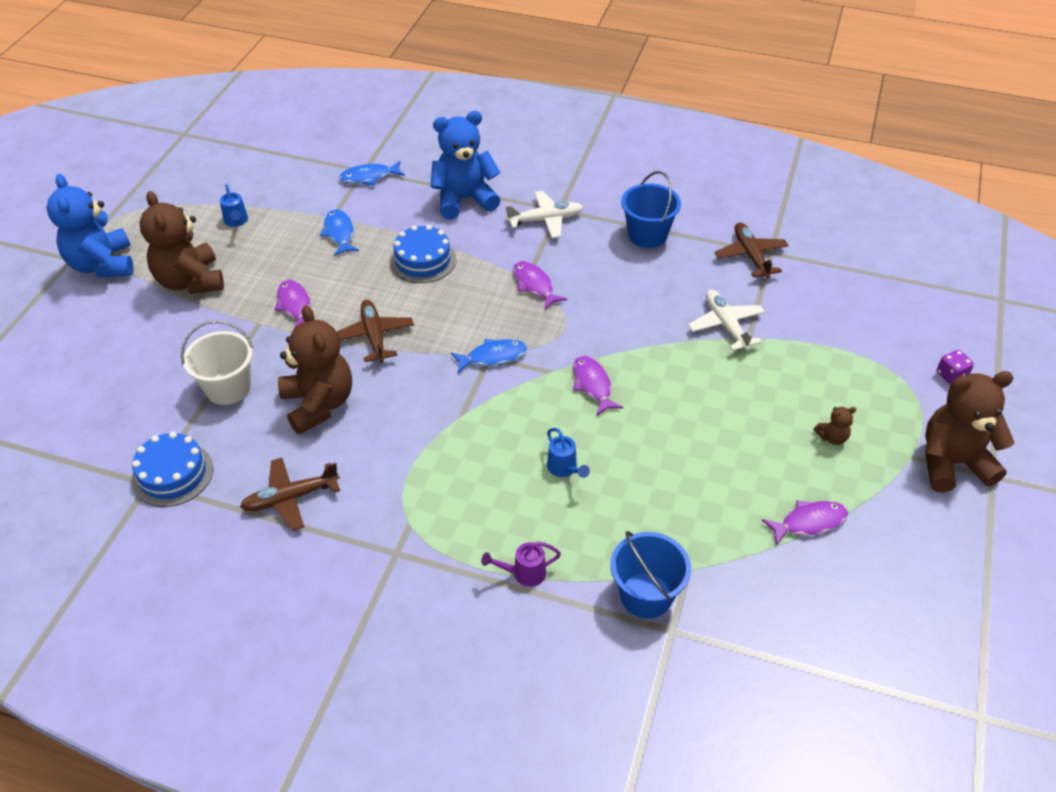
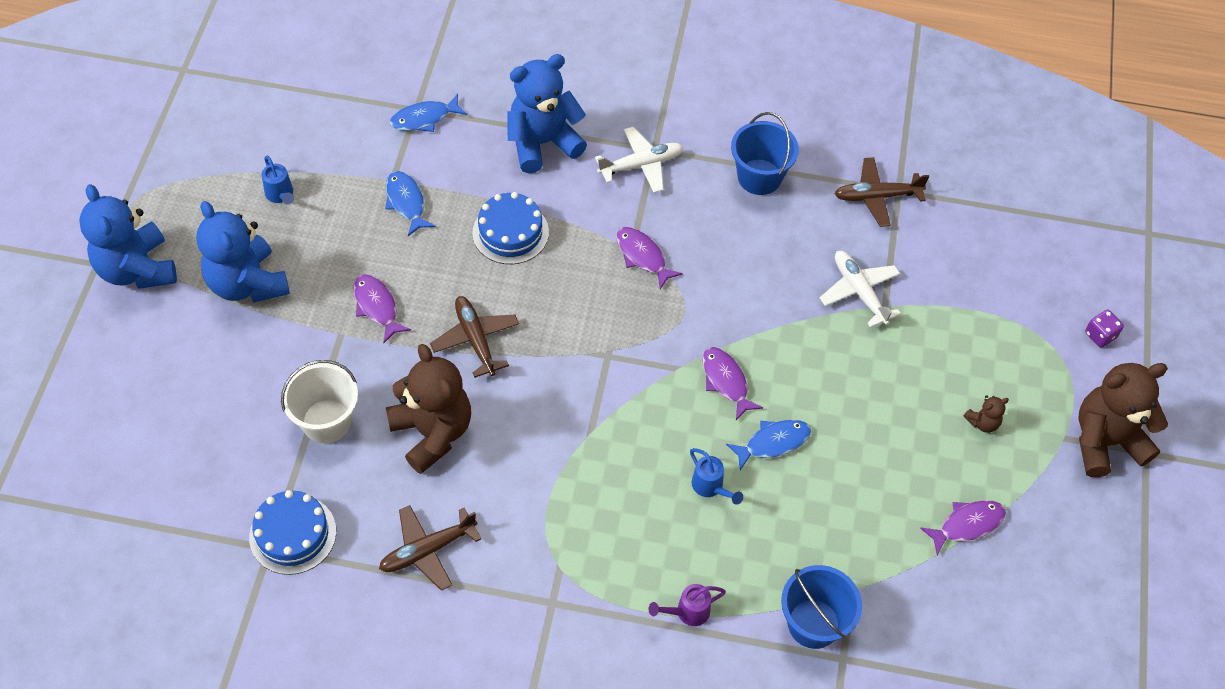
camera: 10 degrees left, 10 degrees up
(190, 281) = (247, 283): brown teddy bear -> blue teddy bear
(493, 357) = (612, 355): blue fish -> blue fish (773, 443)
(750, 256) = (877, 197): brown plane -> brown plane turned 75 degrees counterclockwise

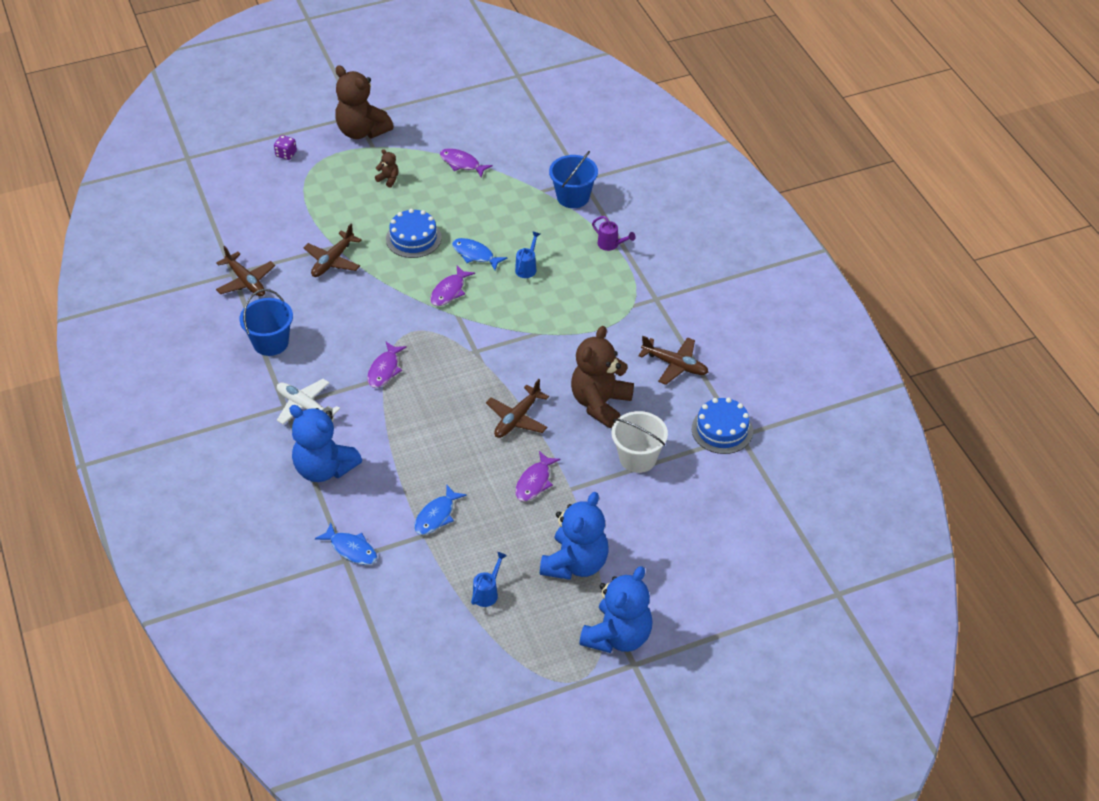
camera: 120 degrees left, 10 degrees down
(510, 232) = (418, 445): blue cake -> blue cake (413, 238)
(859, 292) = (333, 261): white plane -> brown plane

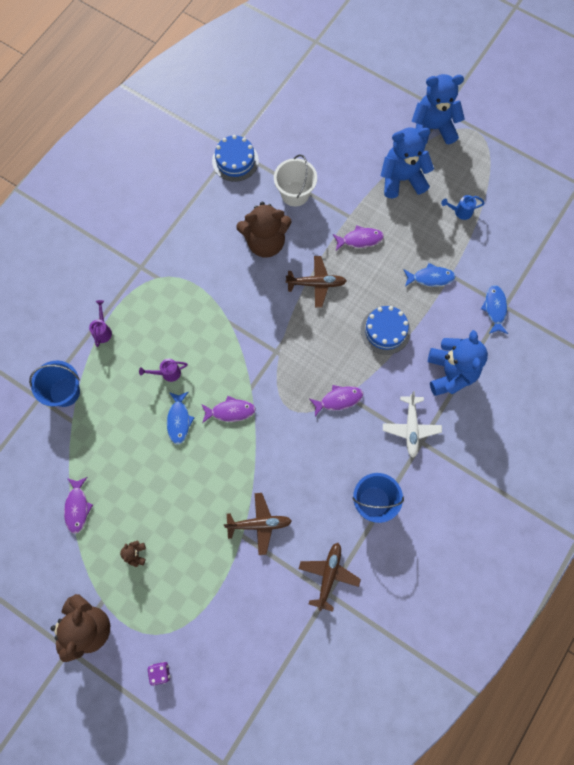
camera: 125 degrees left, 25 degrees up
(413, 238) = (192, 480): blue cake -> blue cake (385, 330)
(527, 268) = (167, 373): blue watering can -> purple watering can
(675, 365) = (197, 218): brown plane -> none

